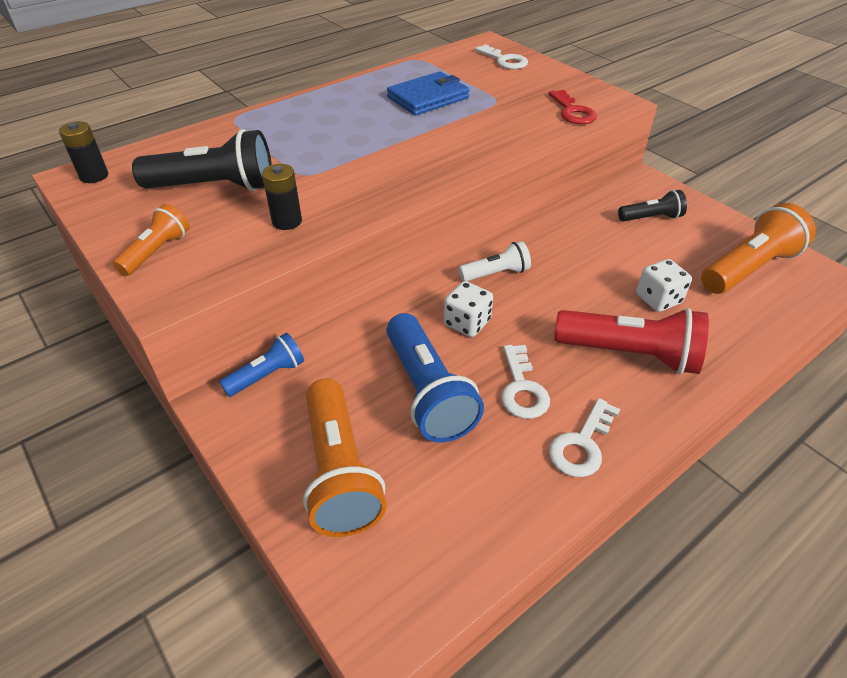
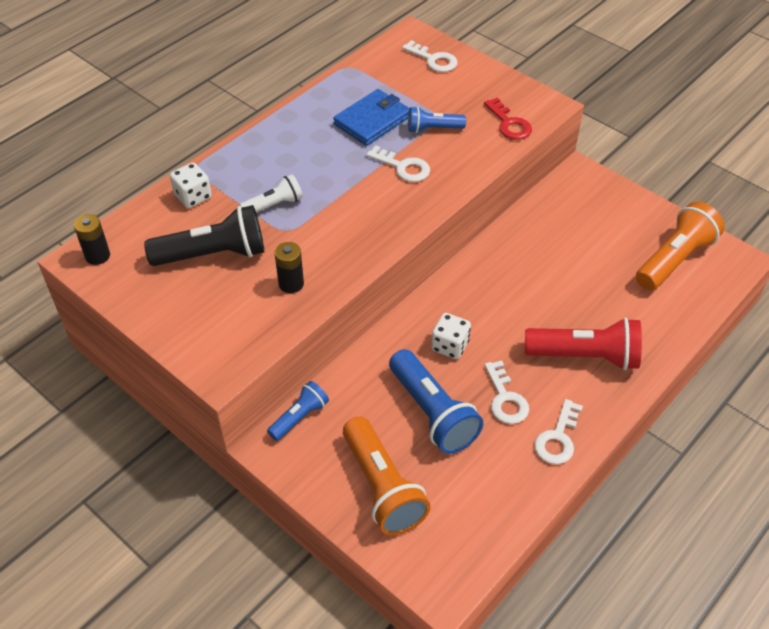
camera: 10 degrees left, 5 degrees up
(157, 252) = (194, 329): orange flashlight -> none
(448, 135) = (403, 167): none -> white key
(489, 109) = (433, 129): none -> blue flashlight
(496, 273) = (464, 293): white flashlight -> white flashlight (274, 205)
(651, 218) = (589, 216): black flashlight -> none
(658, 299) = (603, 301): white dice -> white dice (193, 196)

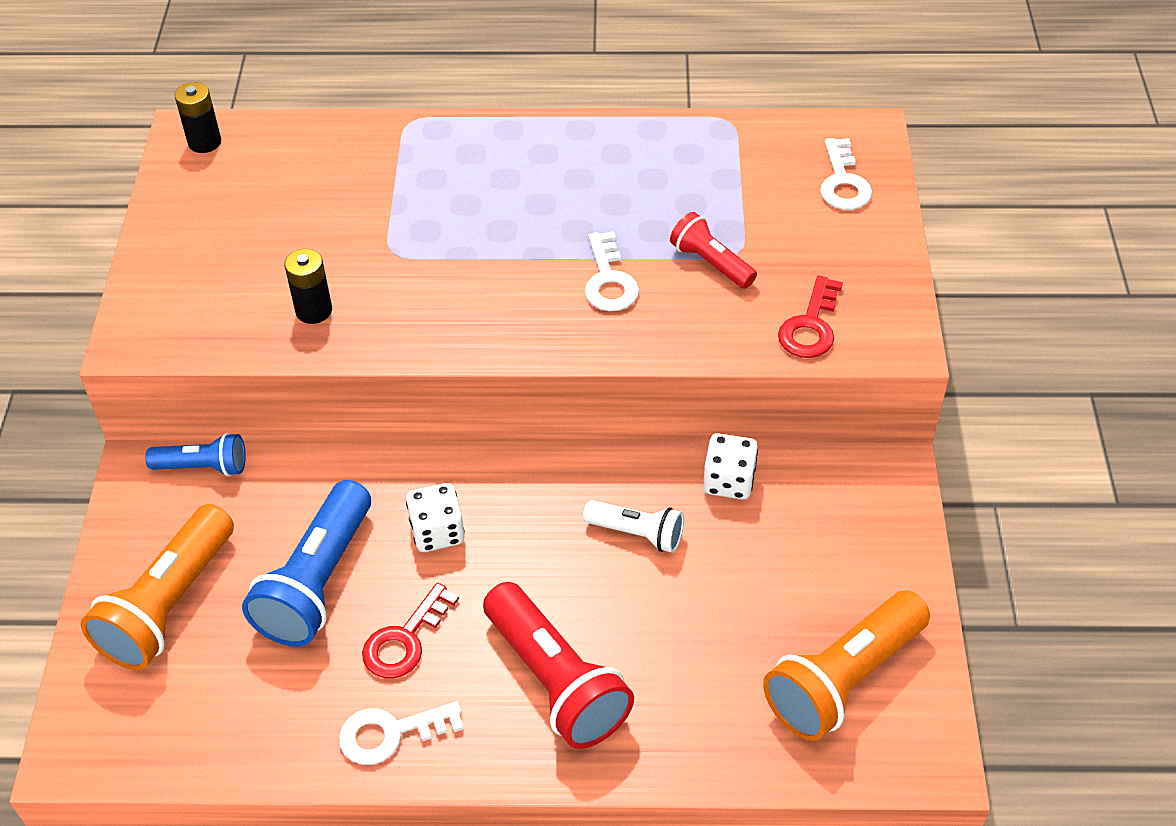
camera: 50 degrees right, 0 degrees up
(193, 196) = (364, 148): white dice -> white dice (729, 481)
(213, 254) = (294, 222): black flashlight -> none
(274, 205) = (421, 217): white flashlight -> white flashlight (637, 533)
(372, 120) = (659, 202): blue wallet -> none
(433, 129) = (711, 263): blue flashlight -> red flashlight
(505, 399) = (405, 640): white key -> red key
(674, 259) = (843, 680): orange flashlight -> orange flashlight turned 135 degrees clockwise

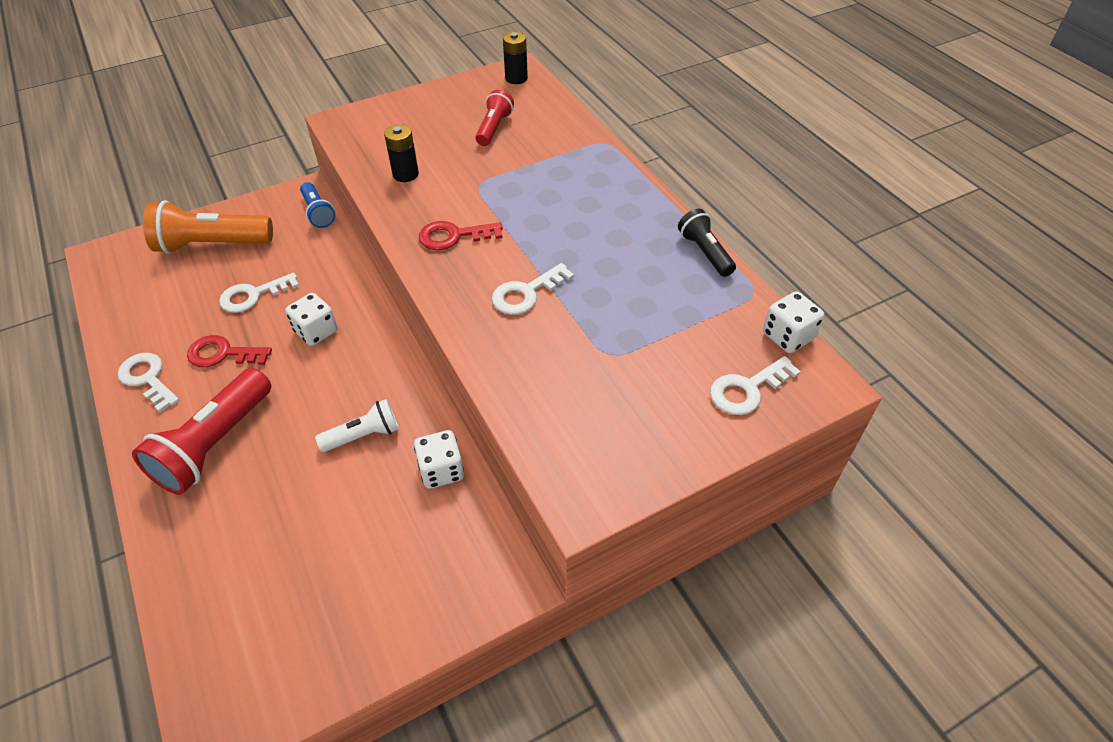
camera: 60 degrees right, 0 degrees up
(317, 582) = (253, 295): blue flashlight -> white key
(637, 533) = (363, 435): white flashlight -> white flashlight turned 105 degrees counterclockwise
(650, 127) = (705, 252): none -> black flashlight
(711, 263) = (586, 342): red flashlight -> red flashlight (494, 128)
(799, 127) = (787, 336): none -> white dice
(810, 326) = (560, 431): red key -> red key (453, 236)
(843, 680) = (276, 630): orange flashlight -> none

